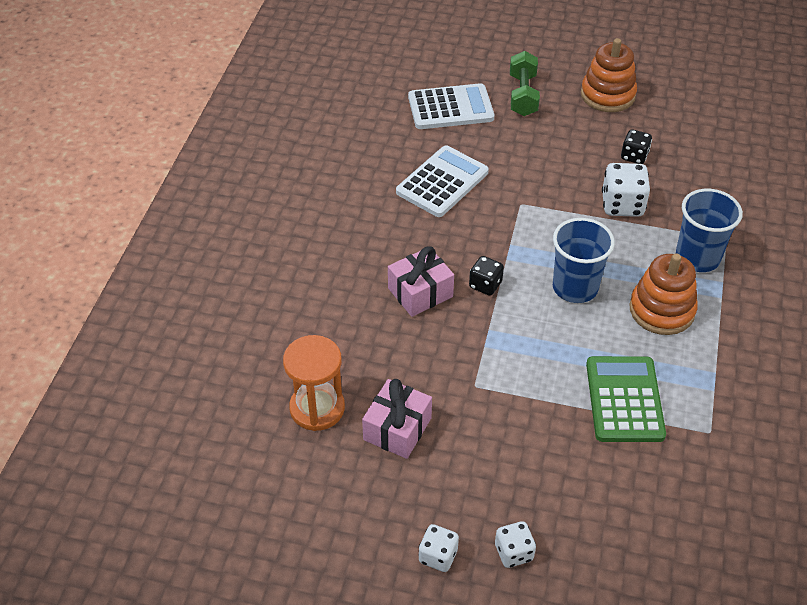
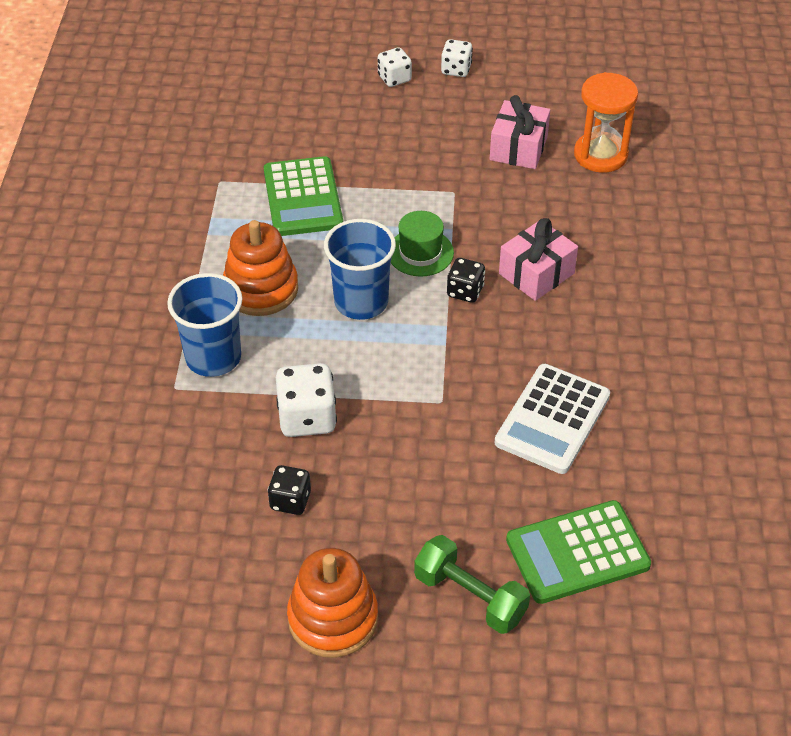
camera: 170 degrees right, 0 degrees up
(450, 108) = (577, 552): white calculator -> green calculator
(517, 325) = (420, 252): none -> green hat
(523, 95) = (470, 596): green dumbbell -> green dumbbell turned 45 degrees counterclockwise

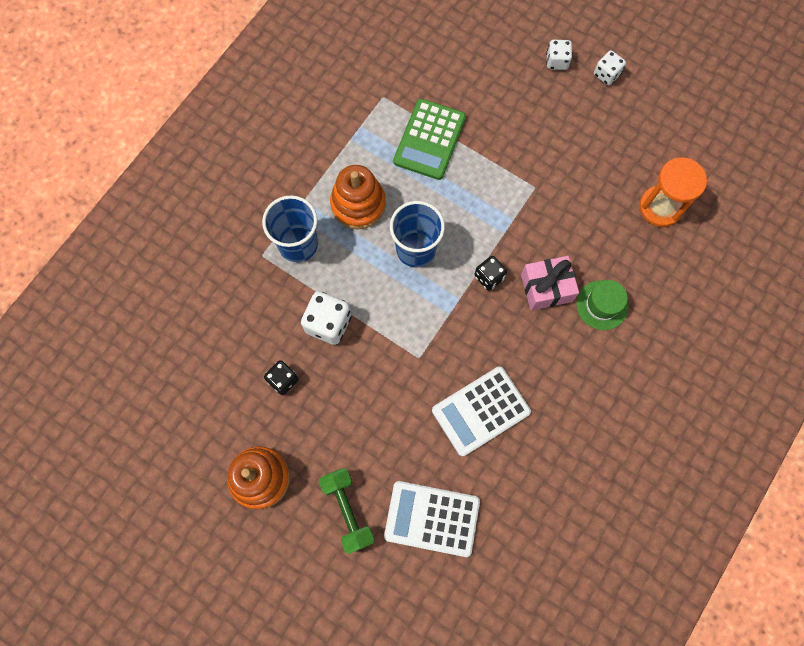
camera: 30 degrees right, 25 degrees up
(420, 252) = (479, 228): green hat -> green hat (602, 305)
(518, 148) = (605, 171): pink gift -> none
(577, 552) = (432, 518): green calculator -> white calculator

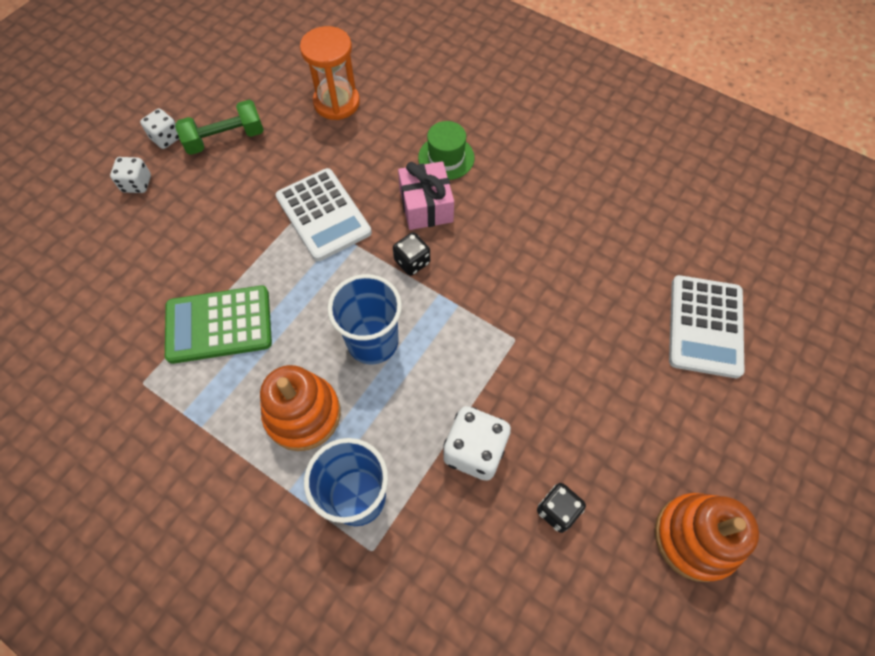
camera: 90 degrees left, 10 degrees down
(347, 511) = (715, 420): green dumbbell -> green dumbbell (225, 139)
(429, 140) = (219, 324): green calculator -> green calculator turned 150 degrees clockwise
(480, 411) = (574, 274): white calculator -> white calculator (323, 215)

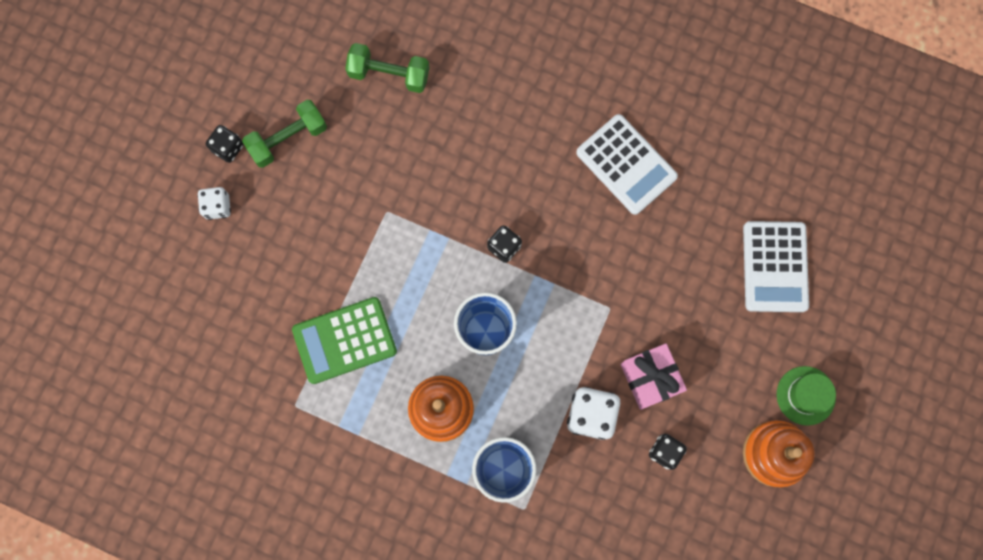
camera: 10 degrees left, 15 degrees up
(166, 138) = (228, 148): white dice -> black dice
(323, 215) = (409, 210): white calculator -> white calculator (626, 165)
(336, 103) = (389, 74): orange hourglass -> green dumbbell
(426, 206) = (505, 184): pink gift -> pink gift (650, 378)
(446, 157) = (514, 124): green hat -> green hat (805, 395)

